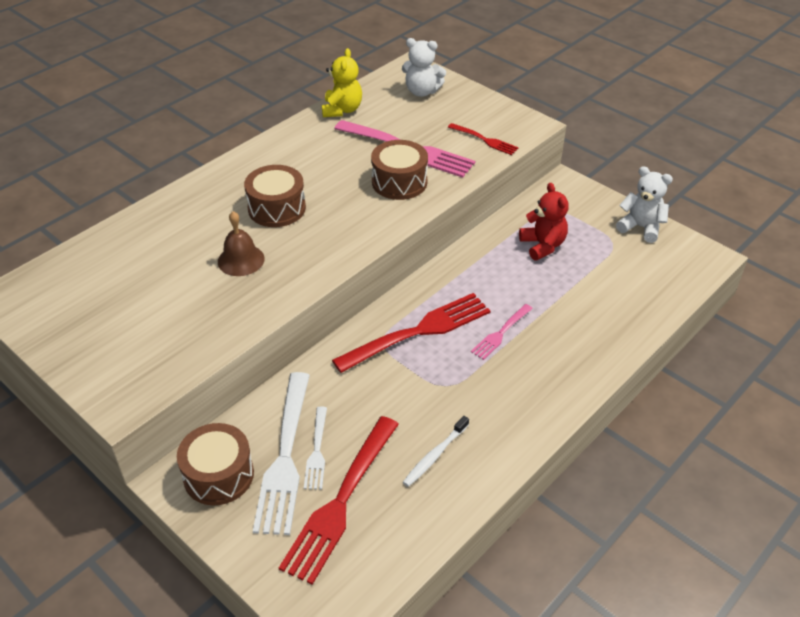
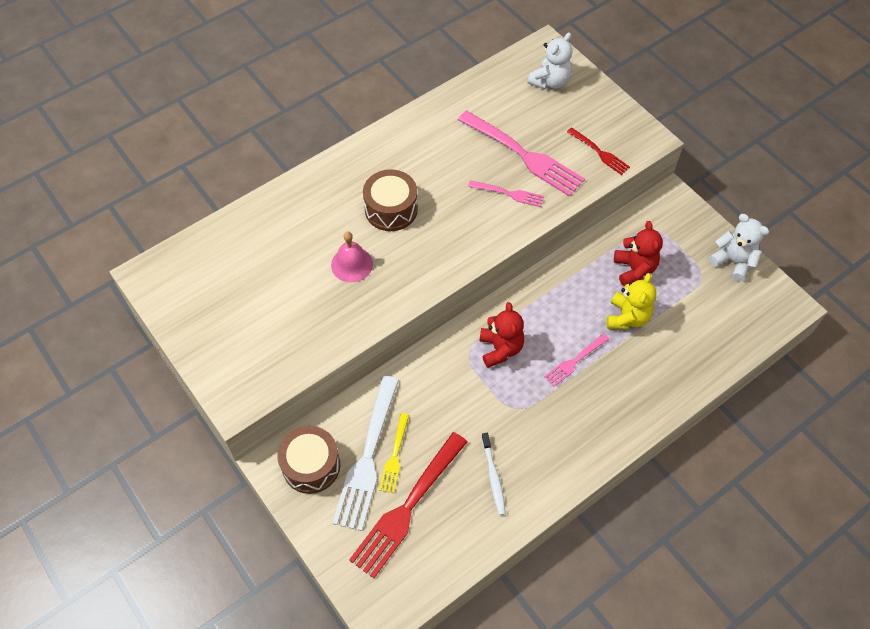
camera: 10 degrees right, 15 degrees up
(241, 260) = (352, 264): brown bell -> pink bell
(317, 450) = (394, 455): white fork -> yellow fork
(342, 110) = (469, 95): yellow teddy bear -> yellow teddy bear (627, 317)
(399, 182) = (508, 194): brown drum -> pink fork
(417, 332) = (500, 349): red fork -> red teddy bear
(422, 91) = (550, 81): white teddy bear -> white teddy bear turned 75 degrees counterclockwise
(435, 455) = (493, 476): white toothbrush -> white toothbrush turned 60 degrees counterclockwise

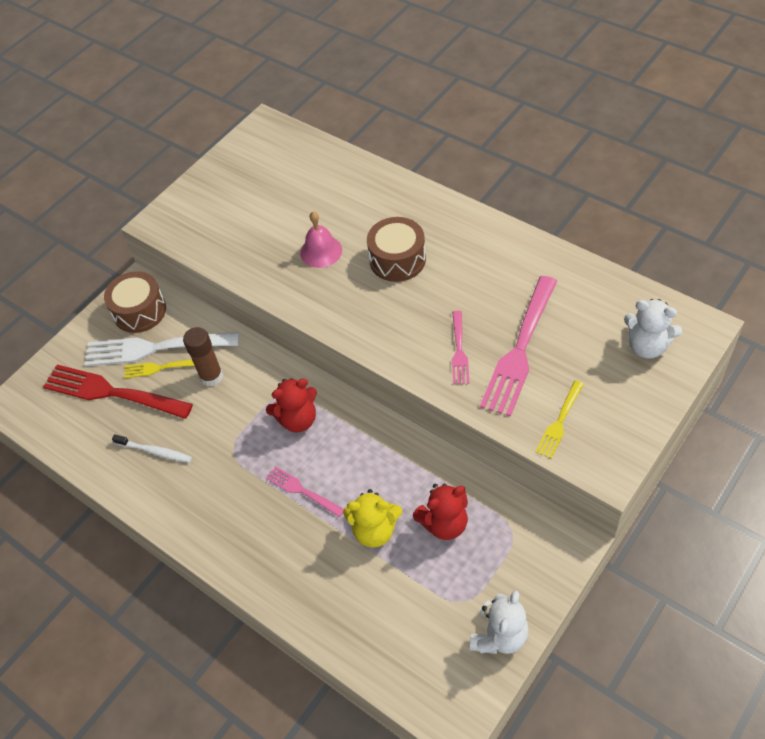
camera: 80 degrees right, 5 degrees down
(424, 411) = (211, 376): none -> brown glue stick
(493, 476) = (155, 451): white toothbrush -> white toothbrush turned 135 degrees counterclockwise
(599, 152) = (559, 421): red fork -> yellow fork

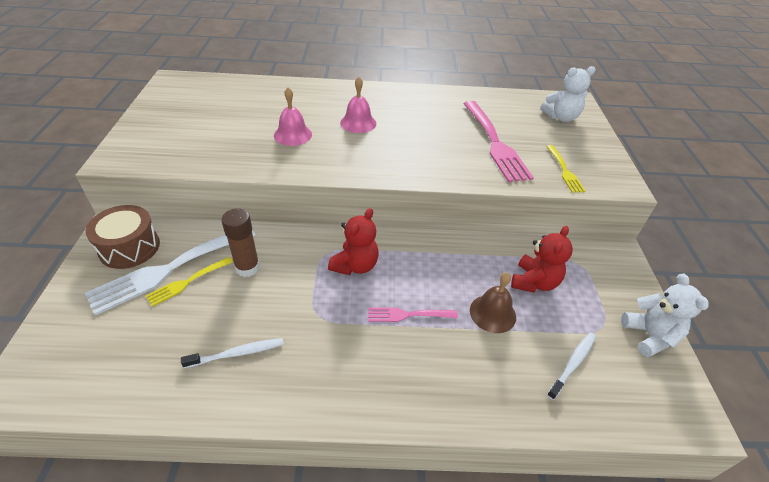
camera: 45 degrees left, 10 degrees down
(113, 392) = (147, 324): red fork -> none
(374, 530) = (492, 313): yellow teddy bear -> brown bell
(397, 260) = (358, 123): brown drum -> pink bell
(398, 614) = (572, 364): none -> white toothbrush
(459, 350) = (457, 156): pink fork -> none

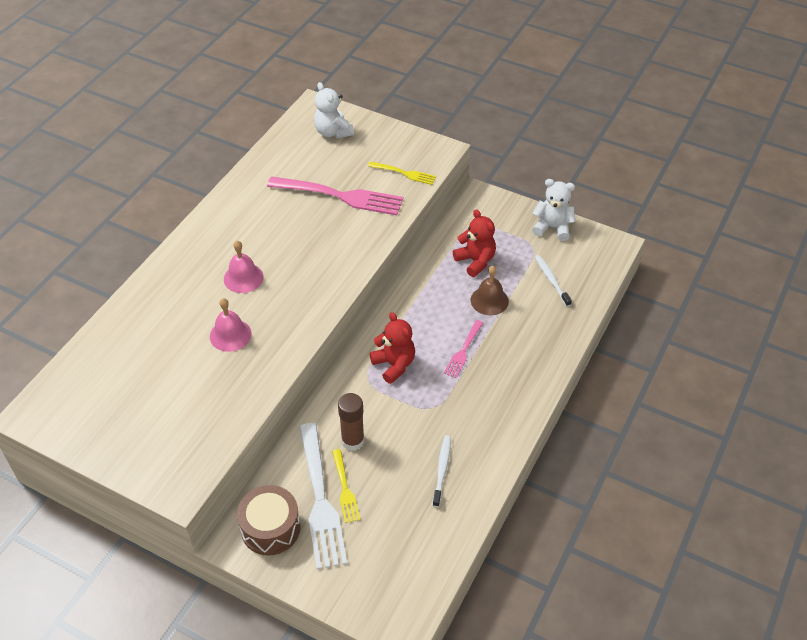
camera: 60 degrees left, 5 degrees up
(561, 117) = (333, 132): white teddy bear -> white teddy bear turned 135 degrees clockwise

